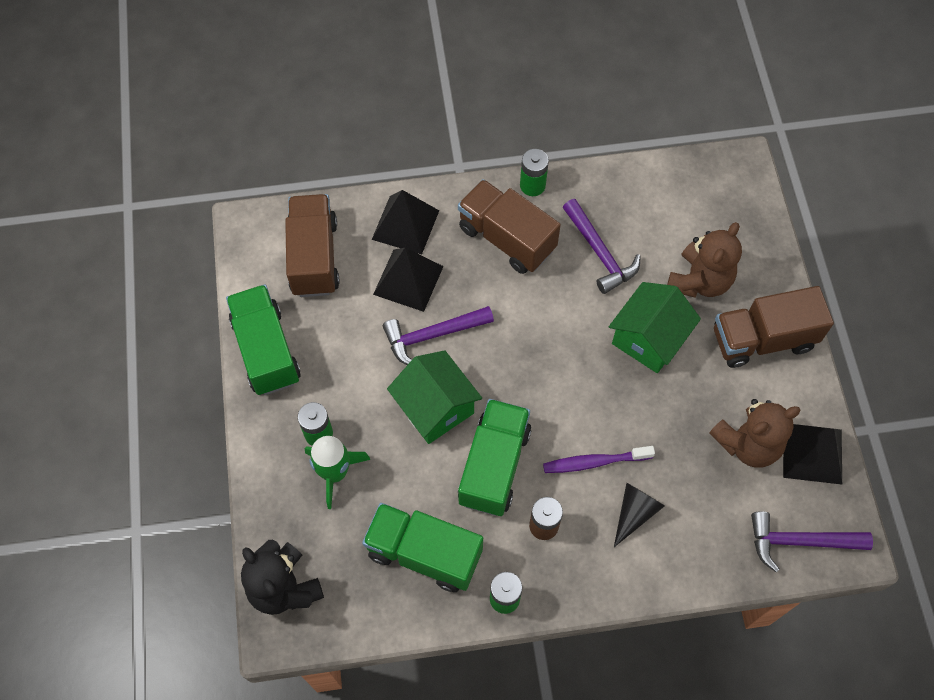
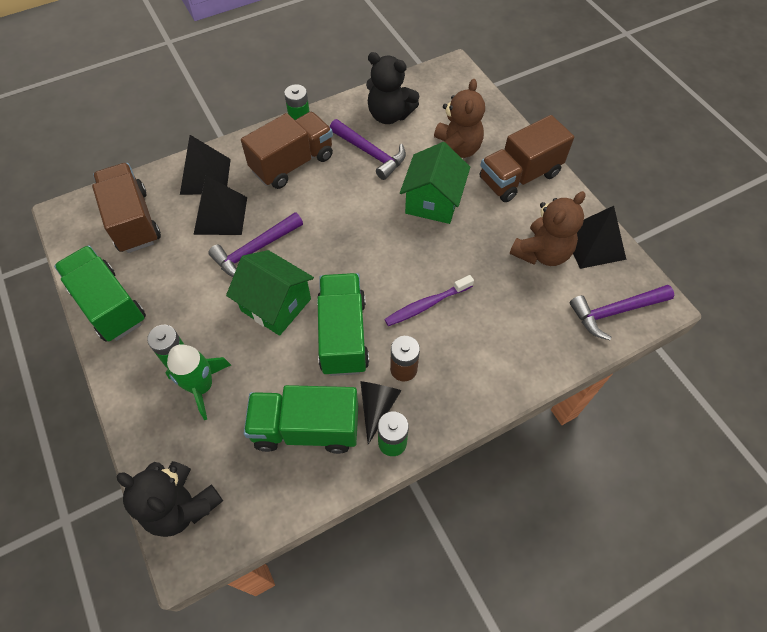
camera: 20 degrees left, 5 degrees down
(506, 238) = (292, 163): brown truck -> brown truck turned 120 degrees clockwise
(634, 512) = (475, 333): black cone -> black cone (377, 407)
(640, 207) = (389, 115): none -> black teddy bear

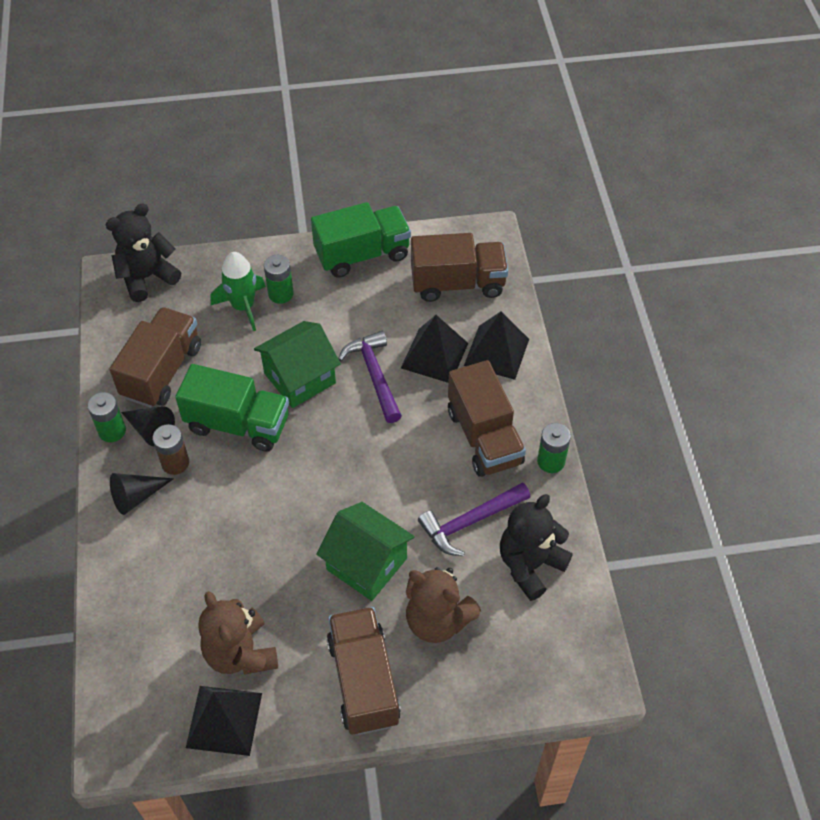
camera: 110 degrees right, 5 degrees down
(306, 428) = (162, 371): green truck -> brown truck
(426, 305) = (234, 507): purple toothbrush -> none
(451, 385) = (137, 496): none -> black cone
(615, 311) = (128, 695): purple hammer -> none

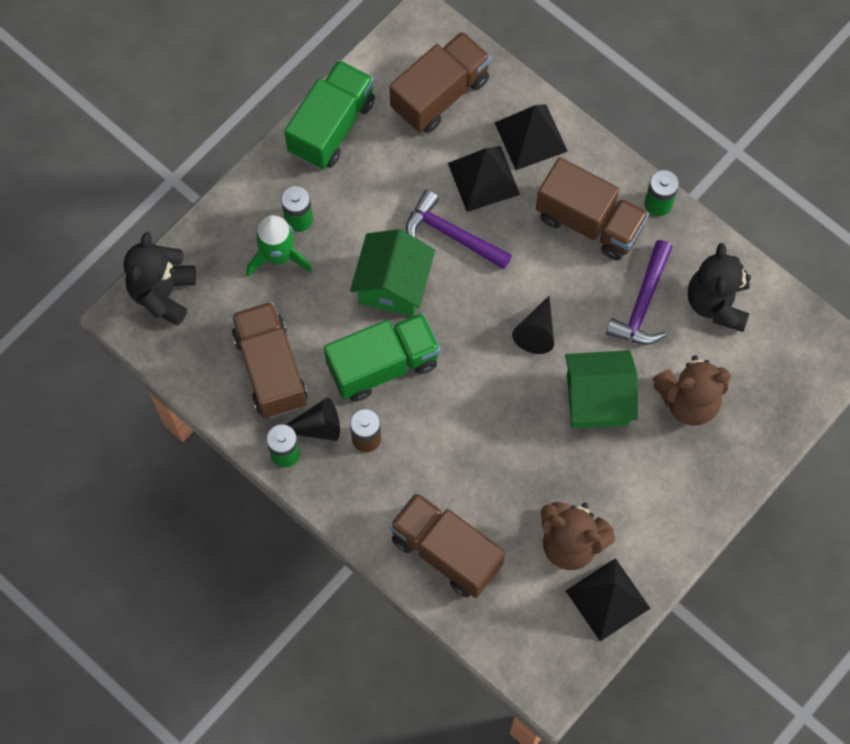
camera: 40 degrees left, 15 degrees up
(137, 496) = (365, 490): black cone -> black cone (536, 332)
(363, 681) = (678, 489): brown truck -> brown truck (446, 551)

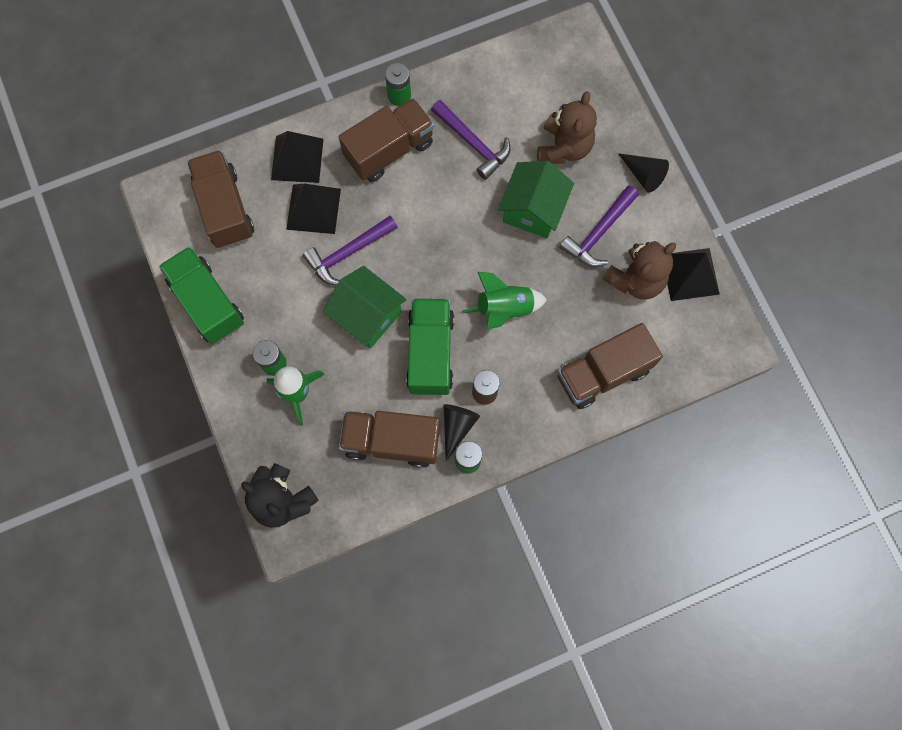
camera: 65 degrees left, 5 degrees up
(468, 419) = (504, 309): none -> green rocket
(536, 332) = (458, 228): black cone -> black cone (643, 175)
(606, 480) = (598, 232): none -> purple hammer
(716, 303) = (498, 93): black teddy bear -> none

